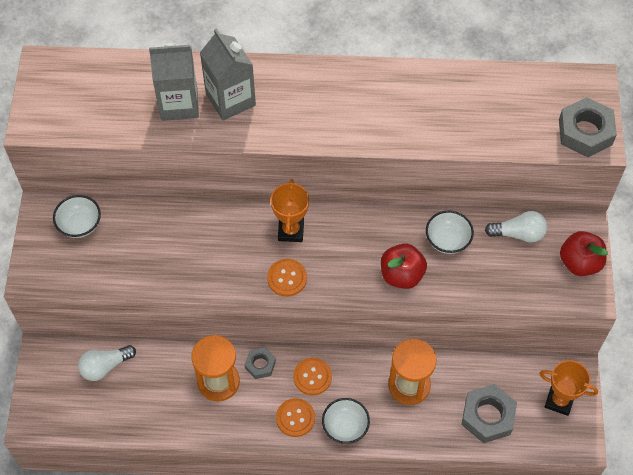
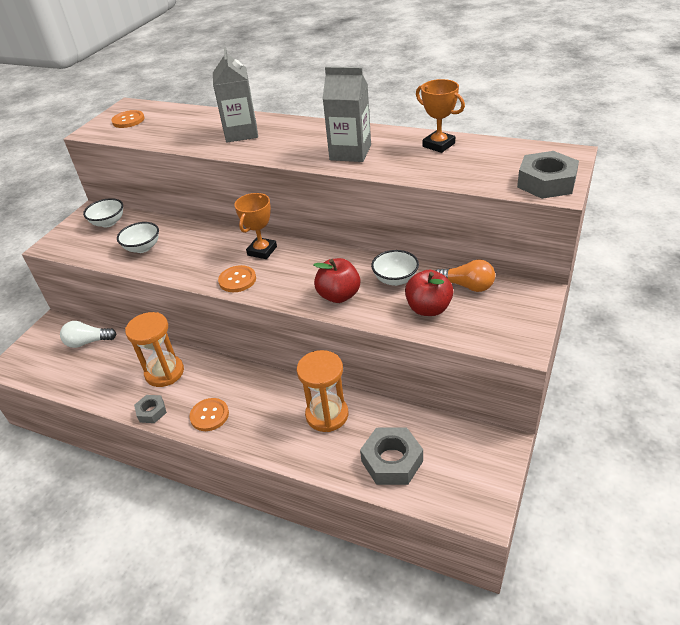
camera: 25 degrees right, 20 degrees down
(179, 104) = (201, 131): grey carton -> grey carton (350, 152)
(260, 365) = (206, 368): grey nut -> grey nut (151, 412)
(312, 377) = (244, 387): orange button -> orange button (128, 120)
(345, 427) = (249, 434): white bowl -> white bowl (143, 248)
(518, 233) = (467, 286): white light bulb -> orange light bulb
(559, 401) = (475, 466): orange trophy -> orange trophy (438, 145)
(579, 263) = (522, 318): red apple -> red apple (428, 308)

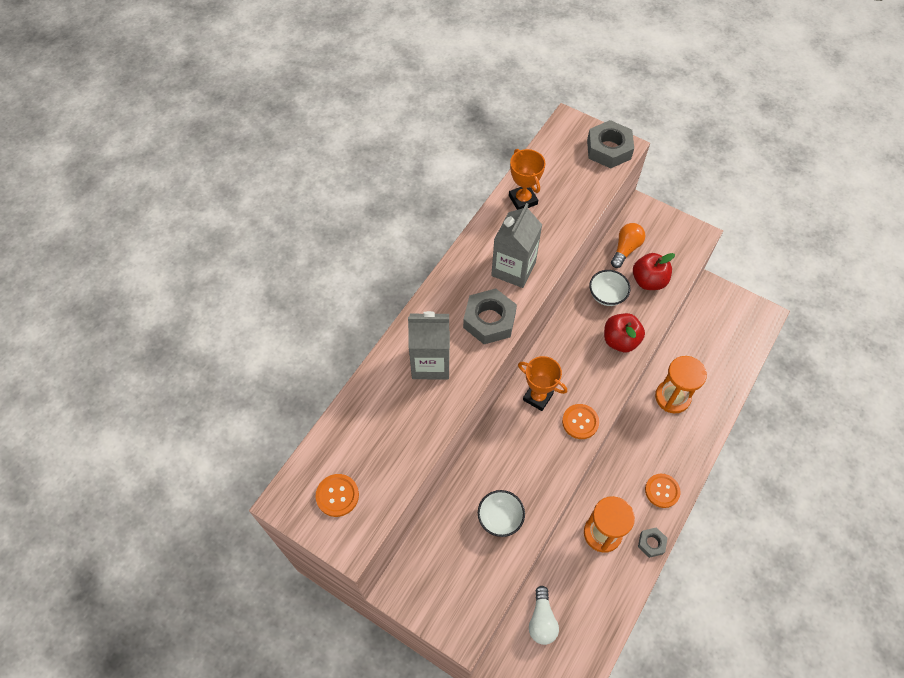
camera: 85 degrees left, 20 degrees up
(108, 223) = (434, 564): white bowl -> none
(392, 461) = (721, 360): grey nut -> grey nut (489, 320)
(438, 145) = (523, 200): orange trophy -> orange trophy turned 75 degrees counterclockwise

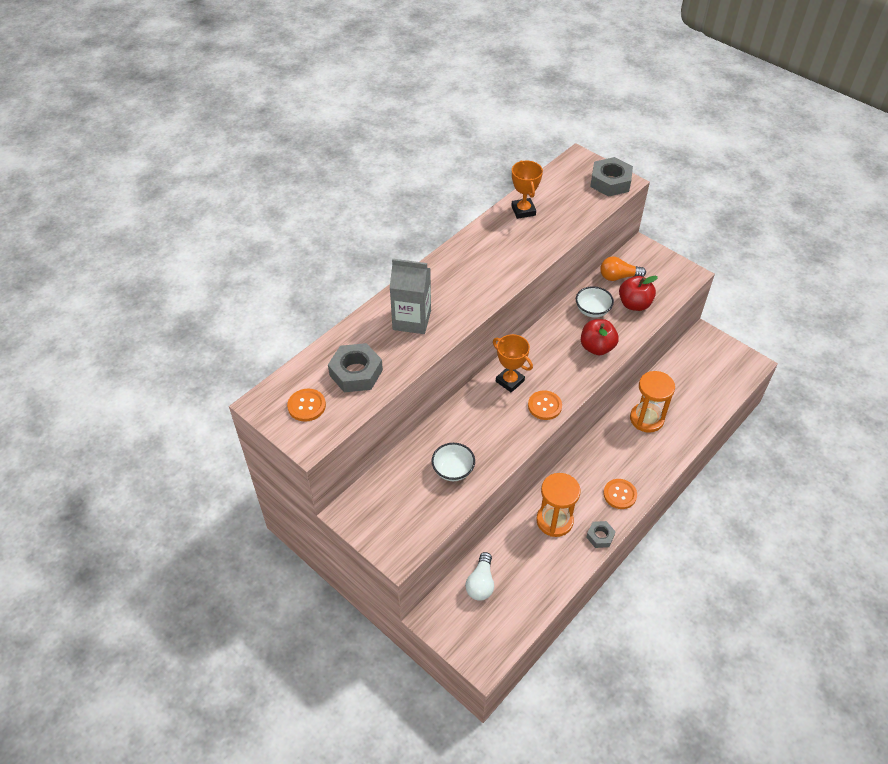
camera: 10 degrees right, 10 degrees down
(489, 320) = (471, 295): grey nut -> grey nut (356, 372)
(513, 269) = (502, 260): grey carton -> none
(625, 249) = (618, 277): orange light bulb -> orange light bulb turned 135 degrees counterclockwise

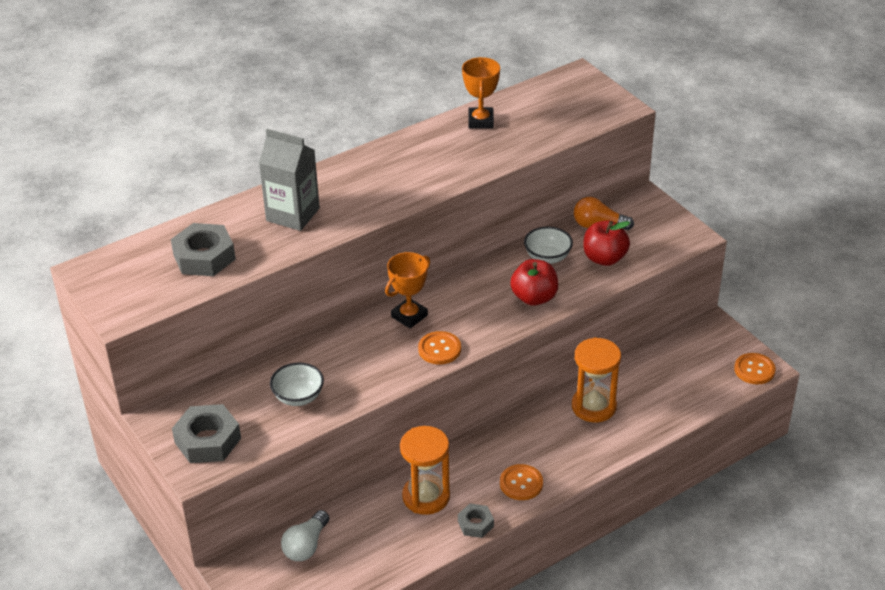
camera: 15 degrees right, 10 degrees down
(306, 406) = (134, 280): orange button -> orange button (754, 370)
(510, 381) = (409, 316): orange trophy -> orange trophy turned 75 degrees clockwise
(610, 182) = (604, 105): grey nut -> grey nut (207, 440)

